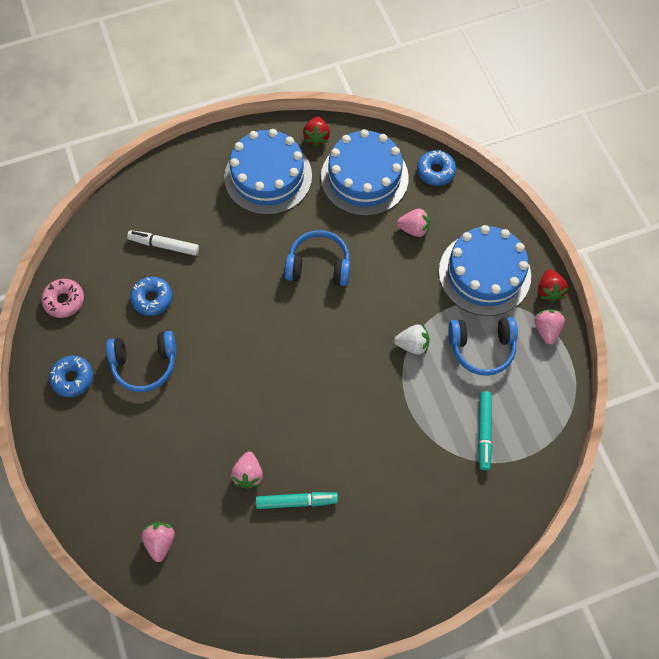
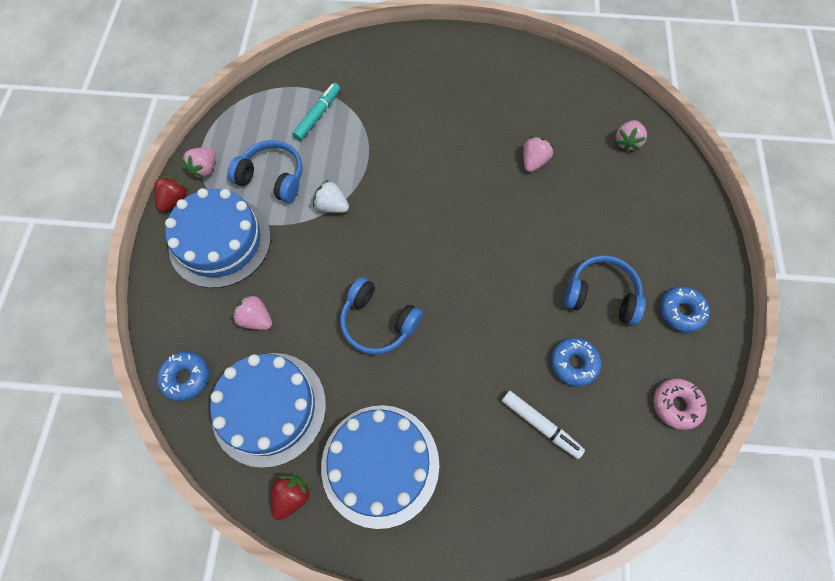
camera: 155 degrees left, 0 degrees up
(296, 501) = (500, 127): turquoise marker -> none

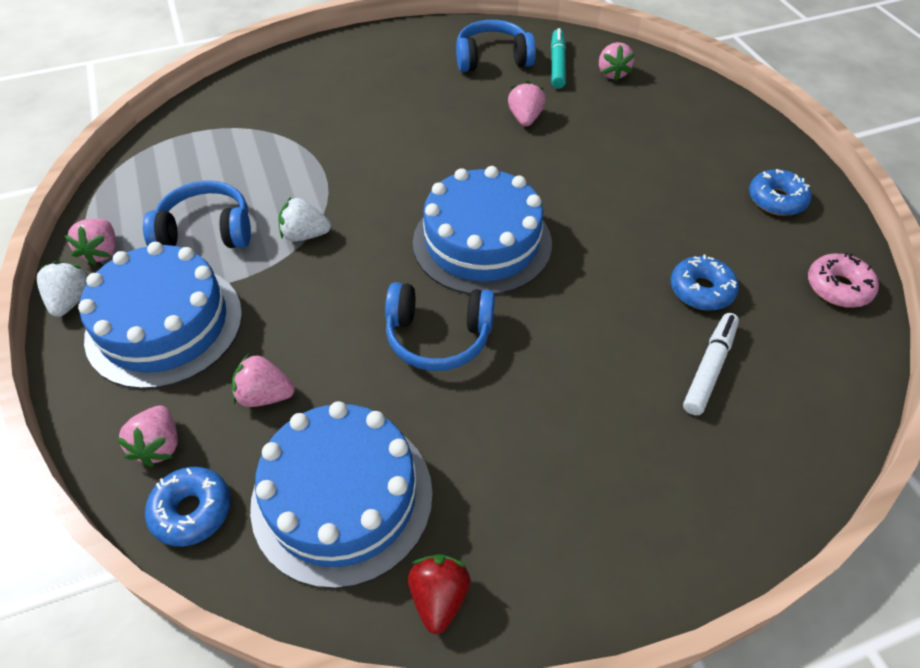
camera: 25 degrees left, 15 degrees down
(174, 200) = (71, 301): red strawberry -> white strawberry
(185, 326) = (159, 446): none -> pink strawberry
(317, 115) = (234, 151): turquoise marker -> turquoise marker (557, 64)
(380, 464) = (540, 499): blue cake -> blue cake (482, 242)
(540, 425) = (709, 368): white marker -> white marker turned 75 degrees counterclockwise
(601, 295) = (683, 214): blue headphones -> blue headphones (492, 59)

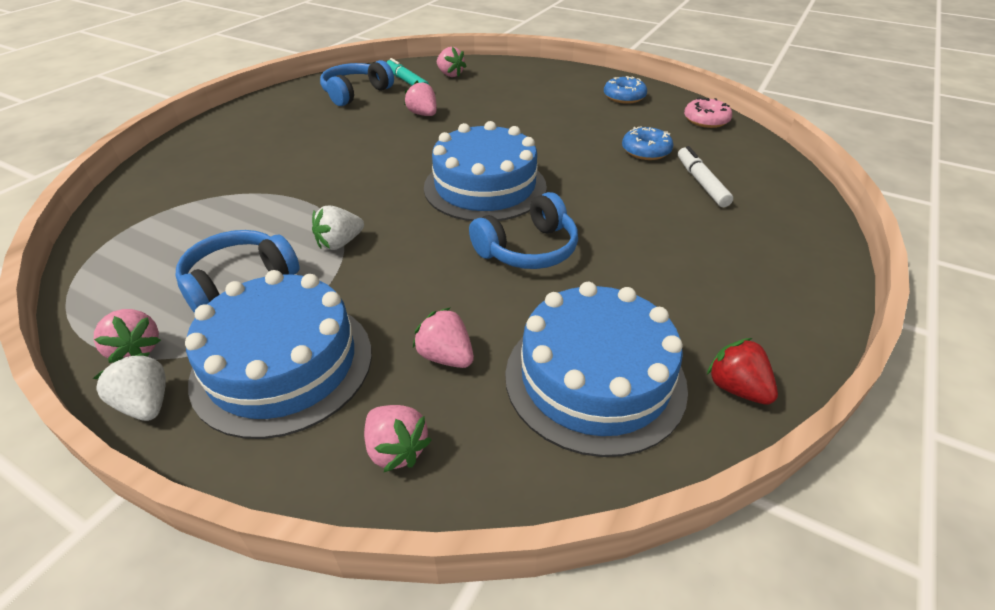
camera: 40 degrees left, 10 degrees down
(192, 511) = (491, 472): blue donut -> none
(265, 395) = (446, 356): pink strawberry -> pink strawberry turned 75 degrees clockwise

